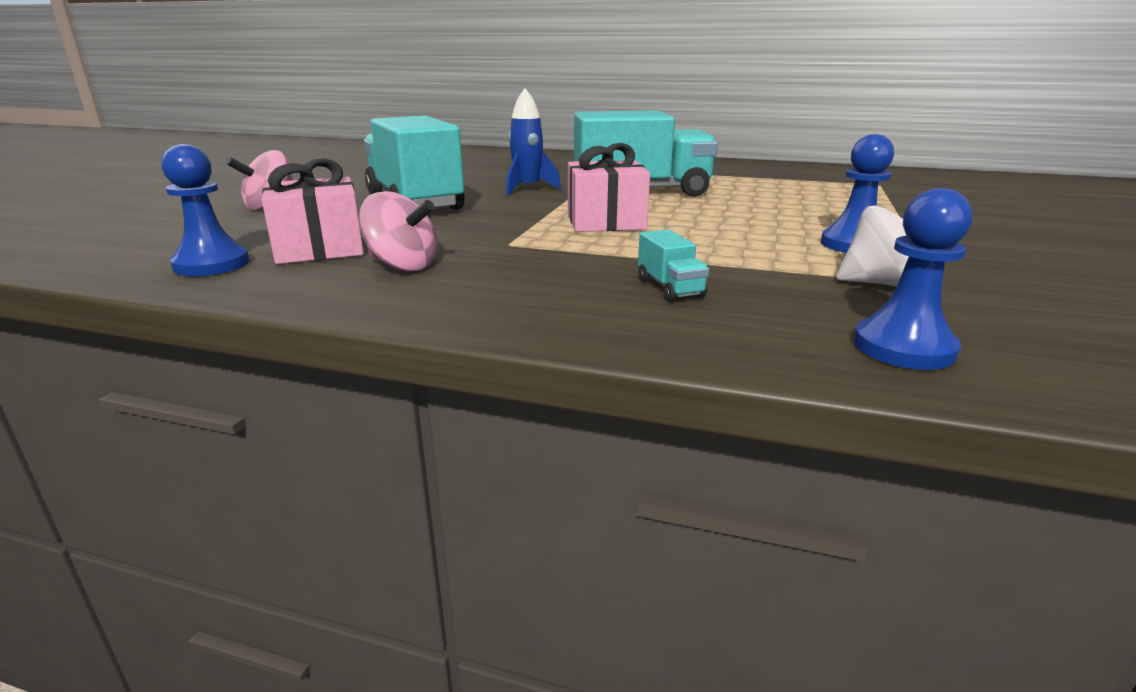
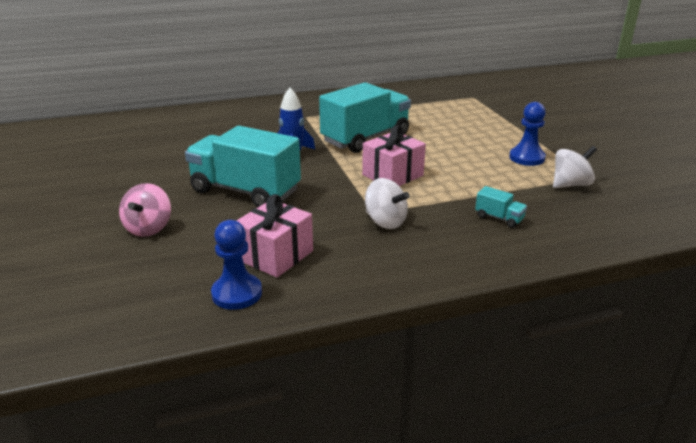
camera: 35 degrees left, 5 degrees up
(403, 265) = (351, 250): pink spinning top -> none
(501, 254) = (385, 222): none -> white spinning top
(903, 347) = (620, 222): blue pawn -> none

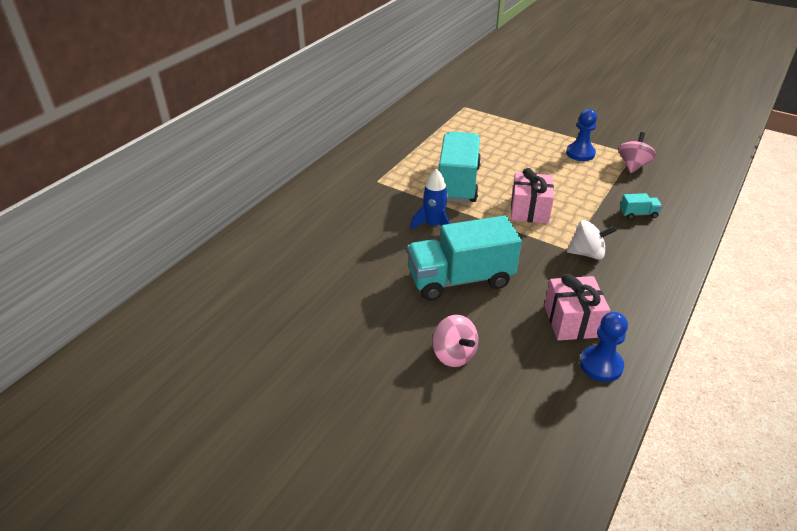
camera: 40 degrees left, 10 degrees up
(570, 184) = (633, 165): white spinning top -> pink spinning top

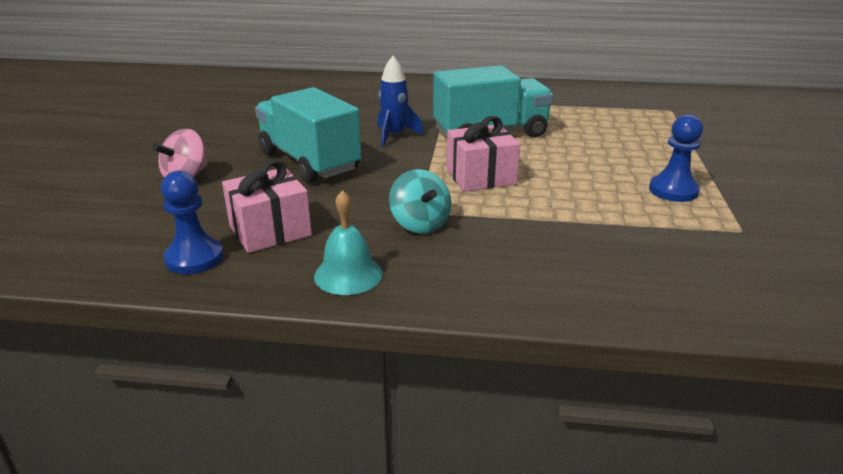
camera: 65 degrees right, 10 degrees down
(587, 253) = (420, 224): white spinning top -> turquoise spinning top
(633, 165) = (704, 234): pink spinning top -> none
(638, 214) = (562, 252): turquoise truck -> none
(642, 298) = (348, 274): none -> turquoise bell

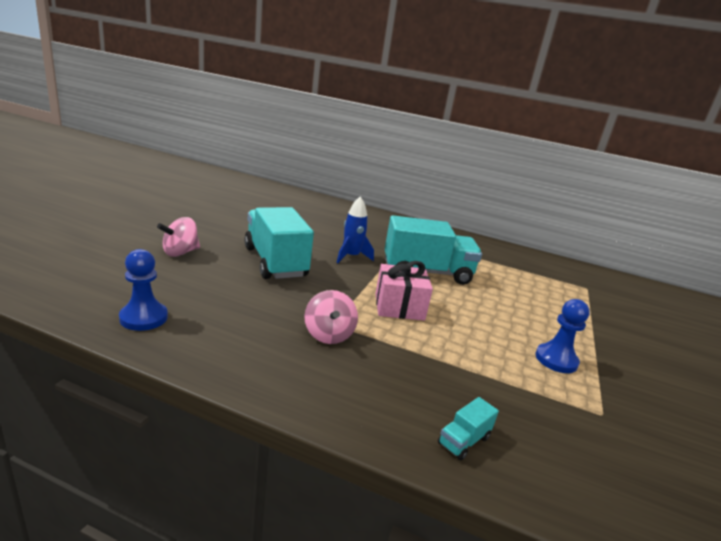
camera: 10 degrees right, 5 degrees down
(270, 230) = (212, 310): pink gift -> none
(348, 274) = (247, 363): turquoise bell -> none
(420, 224) = (328, 335): turquoise spinning top -> pink spinning top
(619, 289) = (463, 441): none -> turquoise truck

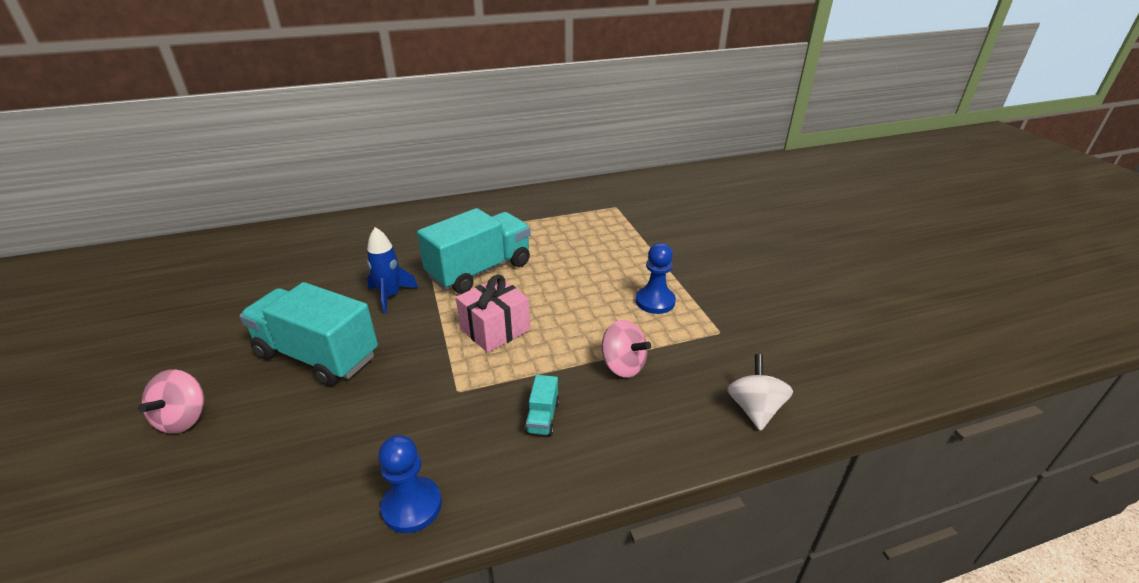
camera: 35 degrees left, 10 degrees up
(143, 318) = (251, 535): blue pawn -> blue pawn (412, 506)
(328, 335) = (466, 407): pink spinning top -> pink spinning top (623, 365)
(463, 441) = (661, 429): turquoise truck -> turquoise truck (542, 417)
(578, 488) = (754, 409): none -> white spinning top

